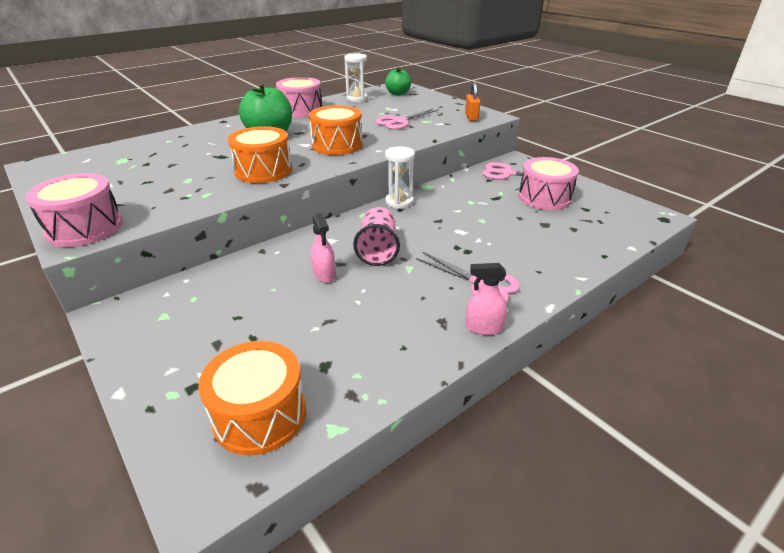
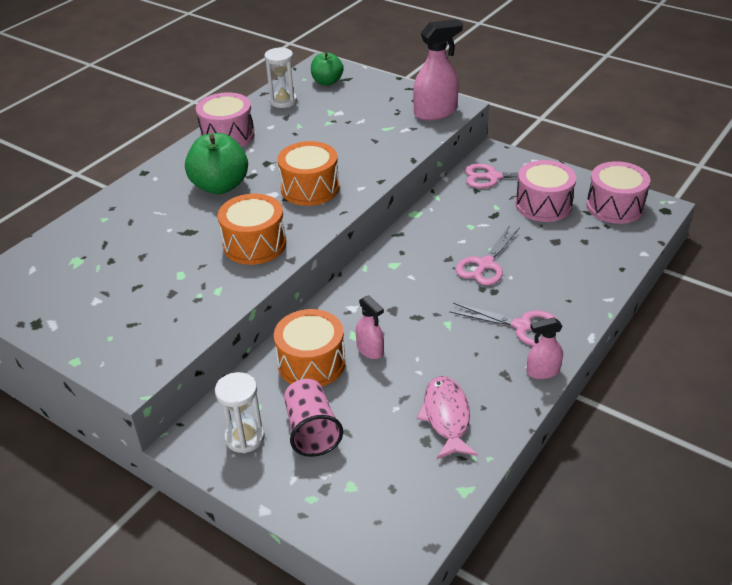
camera: 15 degrees left, 5 degrees up
(85, 228) = (128, 361): pink drum -> pink drum (615, 206)
(260, 414) = (398, 495): orange drum -> orange drum (311, 363)
(360, 347) = (446, 417): none -> pink fish
(378, 250) = (406, 309): pink cup -> pink cup (311, 430)
(399, 122) = (358, 135): pink scissors -> pink scissors (485, 264)
(399, 202) = (396, 242): white hourglass -> white hourglass (245, 437)
(471, 117) = (435, 112): orange padlock -> pink spray bottle

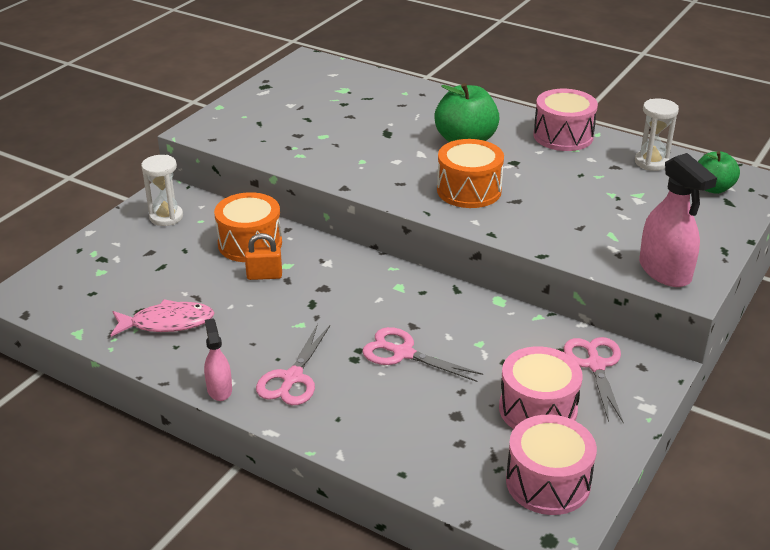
camera: 85 degrees right, 5 degrees down
(254, 244) = (368, 167): orange drum -> none
(311, 430) = (167, 248): pink cup -> none
(370, 350) = (264, 276): pink spray bottle -> orange padlock

